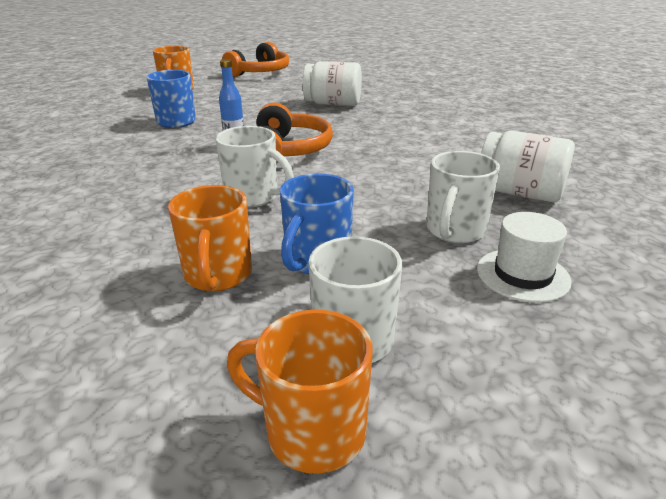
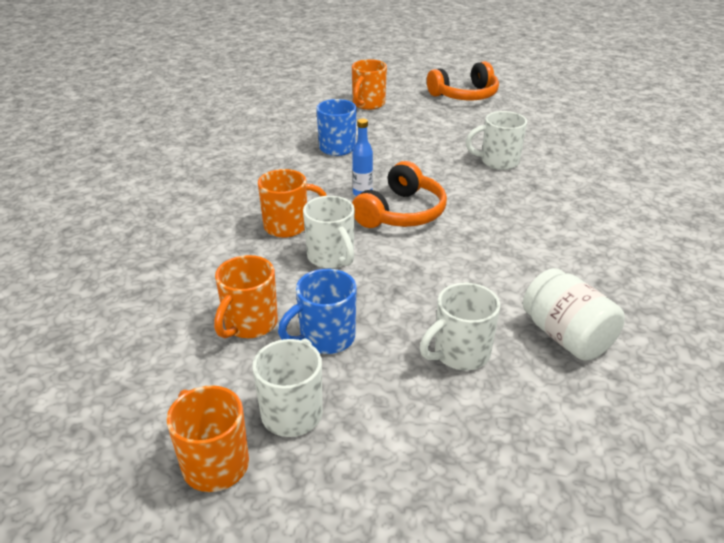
camera: 30 degrees right, 5 degrees up
(181, 185) = (288, 226): none -> orange mug
(333, 104) = (498, 161): white jar -> white mug
(522, 275) = (470, 418): white hat -> none

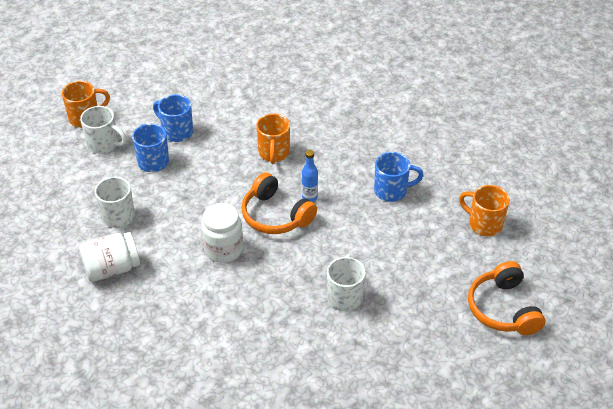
camera: 100 degrees right, 10 degrees up
(249, 324) = (176, 132): orange mug -> blue mug
(331, 258) = (230, 171): white mug -> none
(475, 243) = (223, 249): none -> white jar

